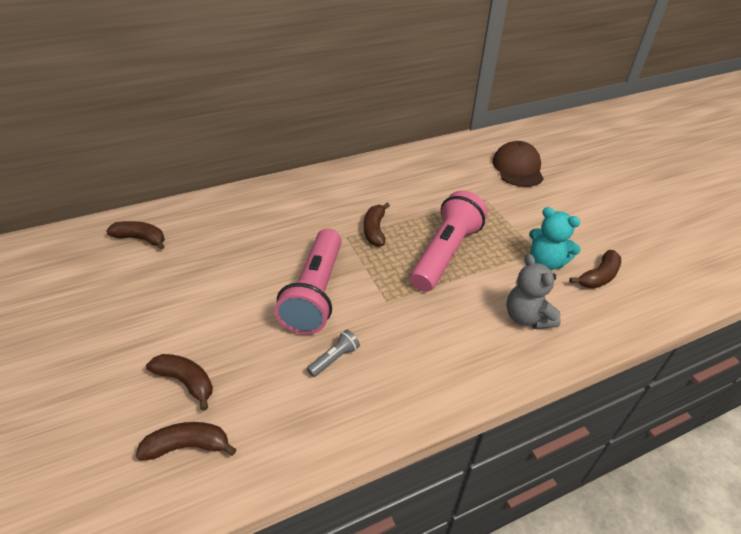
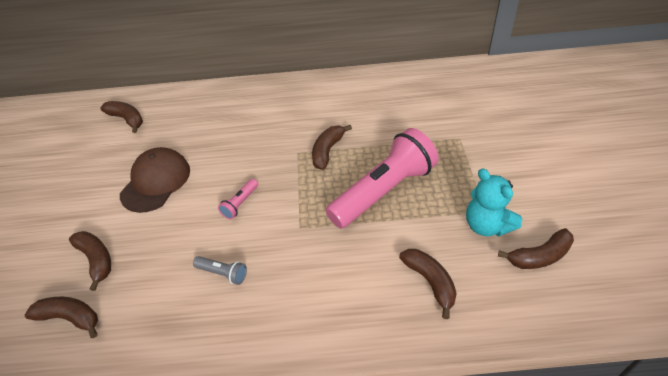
camera: 25 degrees right, 5 degrees up
(315, 293) = (240, 203): pink flashlight -> pink flashlight, size x0.40
(334, 359) = (223, 273): grey flashlight -> grey flashlight turned 45 degrees clockwise
(517, 168) = (517, 108): brown cap -> brown cap (156, 182)
(527, 317) = (430, 282): grey teddy bear -> brown banana

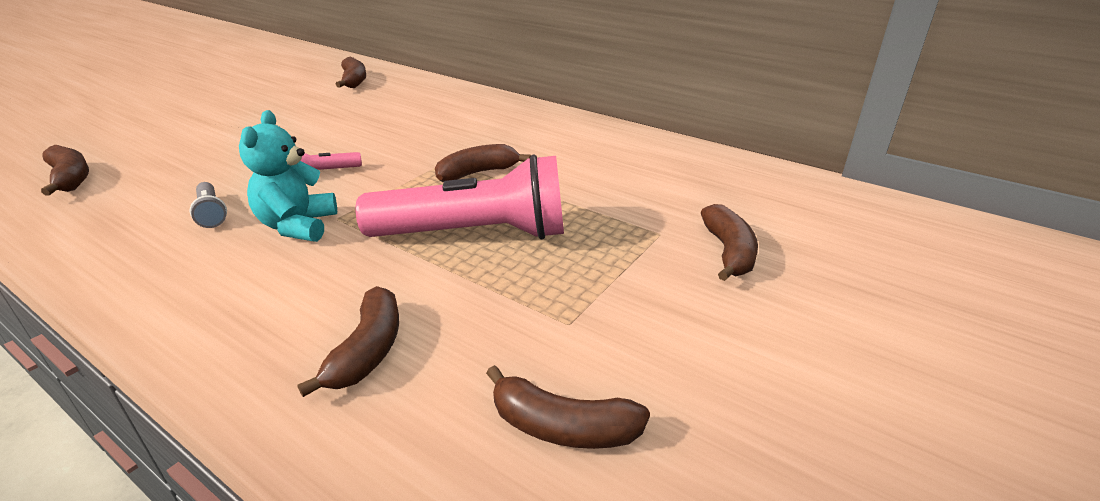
camera: 35 degrees right, 15 degrees down
(96, 260) = (158, 153): brown banana -> brown banana (728, 252)
(156, 182) = (294, 126): brown cap -> none
(487, 225) = (544, 340): turquoise teddy bear -> turquoise teddy bear (298, 226)

